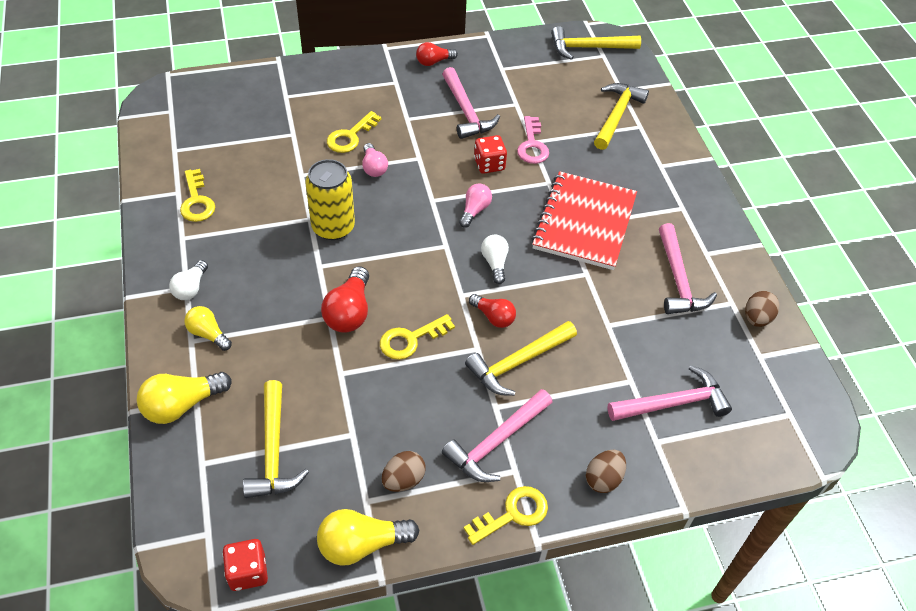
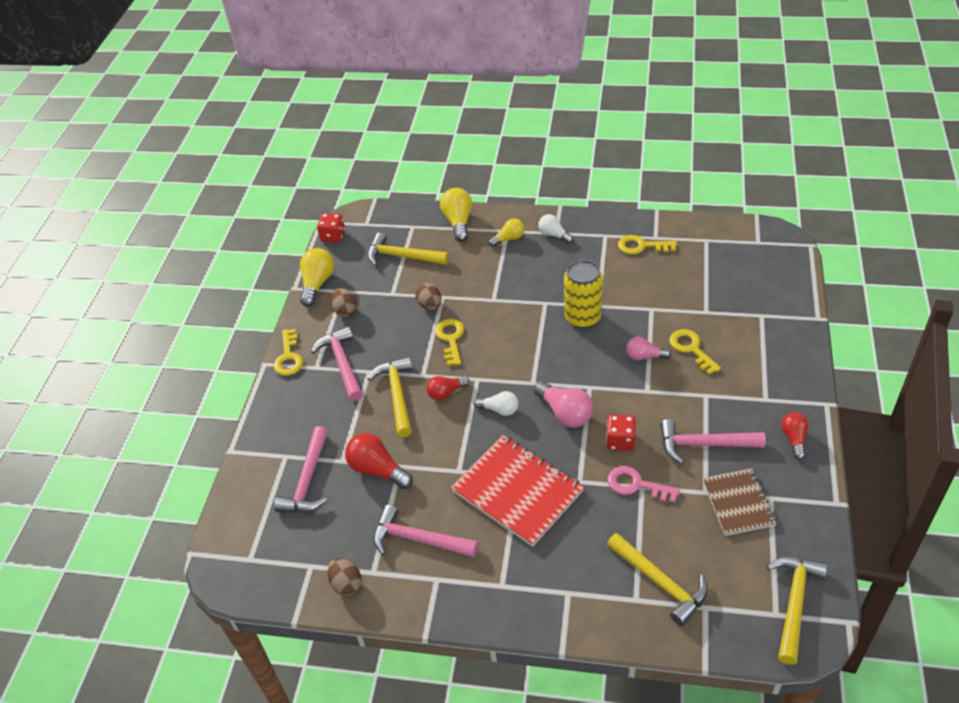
camera: 120 degrees right, 5 degrees down
(349, 312) = (493, 311): red light bulb -> red light bulb (378, 470)
(474, 211) = (565, 413): pink light bulb -> pink light bulb, size x1.57
(517, 84) = (738, 503): none -> brown notebook
(603, 479) = (279, 413): brown egg -> brown egg (430, 305)

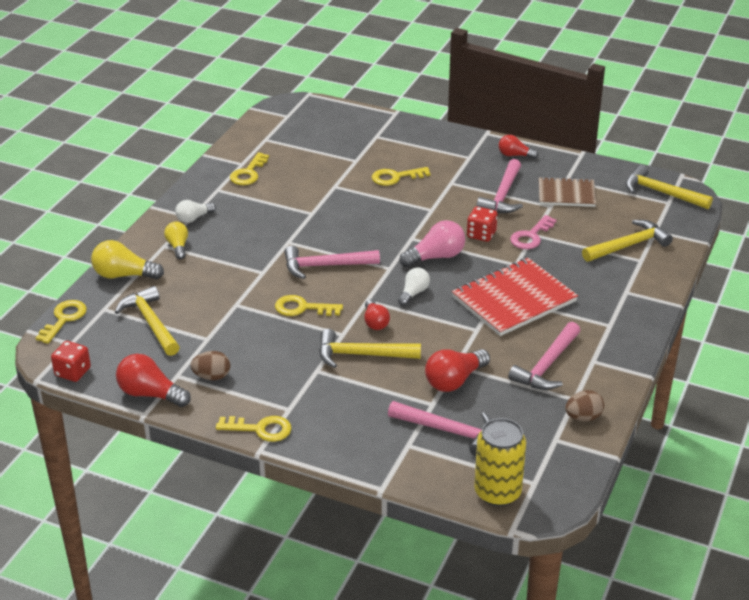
camera: 80 degrees left, 10 degrees down
(317, 284) = (150, 394): yellow light bulb -> red light bulb
(342, 364) = (295, 388): pink hammer -> pink hammer (325, 266)
(393, 211) = (64, 319): none -> yellow key
(402, 256) = (151, 323): yellow hammer -> yellow hammer turned 120 degrees clockwise
(430, 305) = (244, 314): brown egg -> none
(582, 317) = (322, 224): yellow can -> yellow can (497, 492)
(644, 356) = (391, 202): pink light bulb -> none

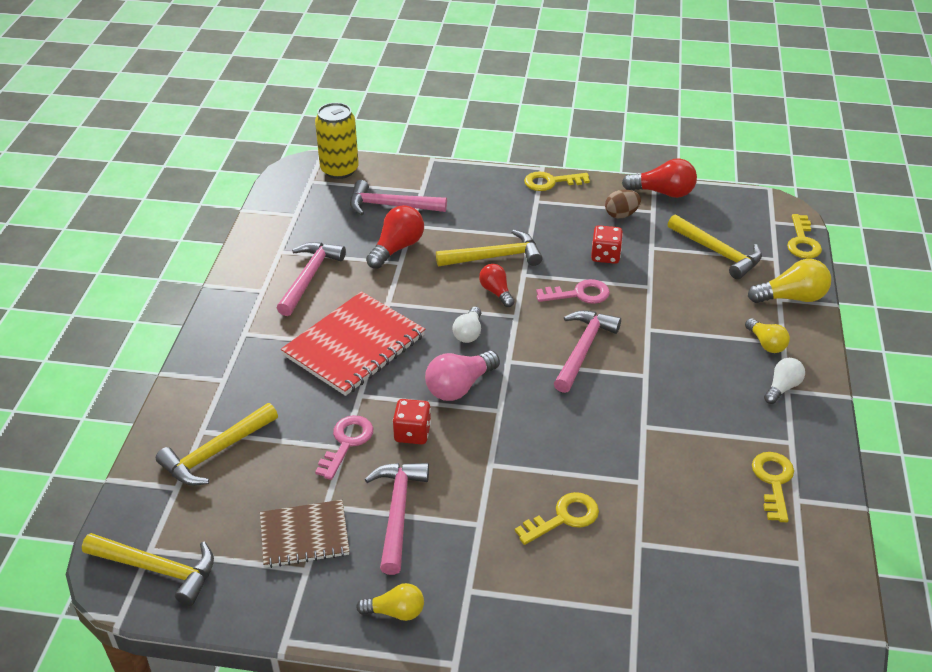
camera: 165 degrees right, 5 degrees up
(73, 372) = (745, 198): red dice -> red dice (605, 256)
(302, 308) = (579, 294): yellow key -> pink key
(325, 266) = (583, 349): pink hammer -> pink hammer turned 45 degrees counterclockwise
(515, 155) = (395, 611): red light bulb -> yellow light bulb
(583, 417) = (271, 236): brown egg -> none

